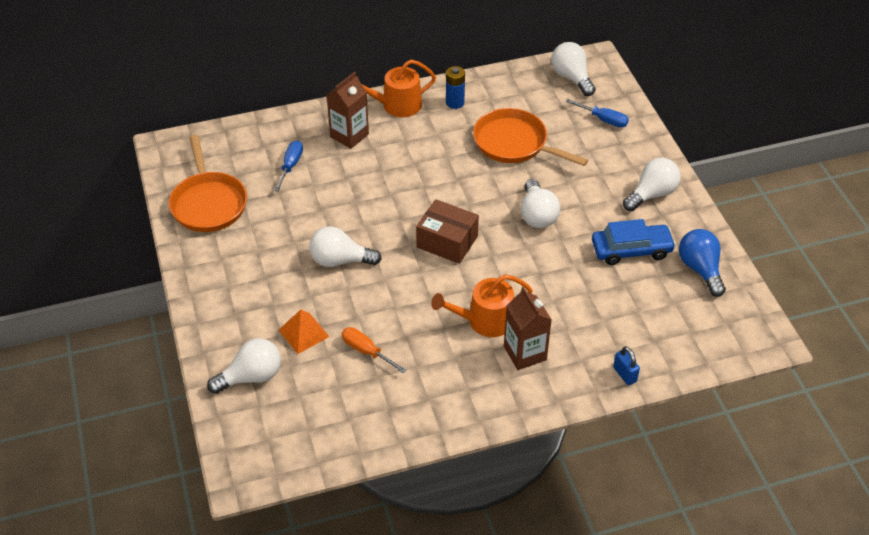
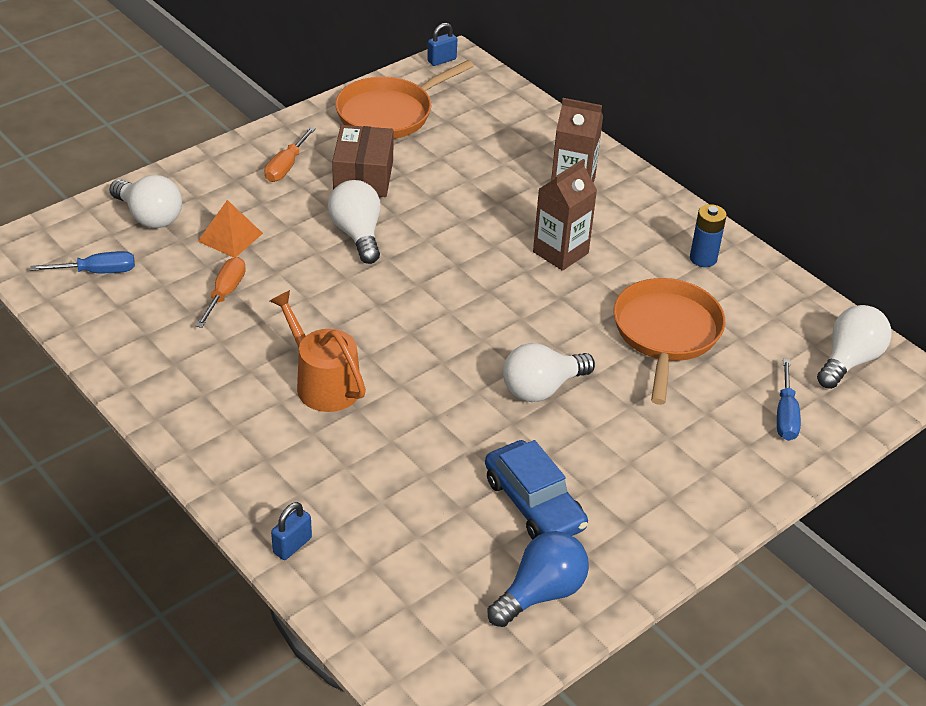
camera: 65 degrees right, 5 degrees down
(160, 155) = (441, 60): none -> blue padlock
(237, 279) = (286, 166): none -> orange screwdriver
(290, 166) = (488, 154): blue screwdriver -> blue screwdriver (97, 272)
(397, 105) = (657, 209): orange watering can -> none
(447, 242) = (440, 315): brown box -> brown box (363, 176)
(525, 353) = (285, 434): brown carton -> brown carton (560, 252)
(652, 194) = (664, 503): white light bulb -> none

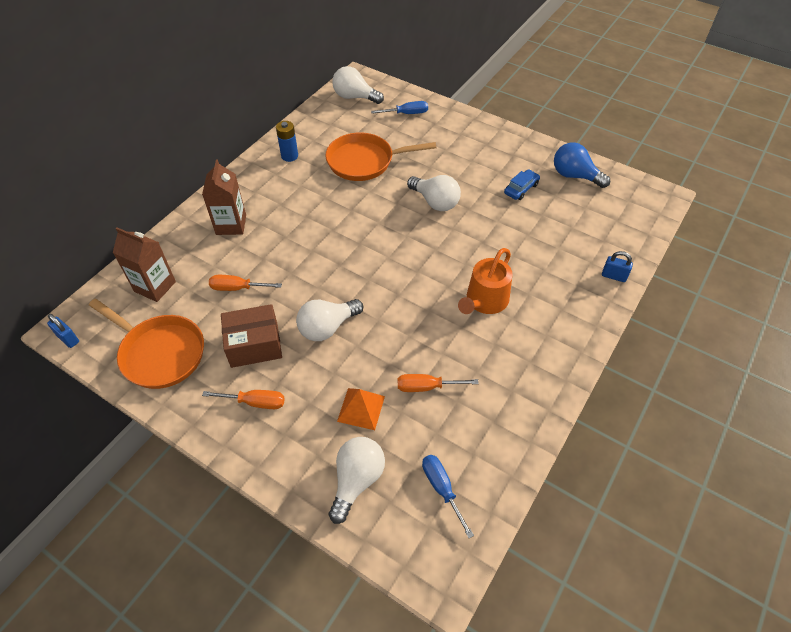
camera: 105 degrees left, 10 degrees up
(457, 176) = (238, 288): none -> orange screwdriver
(534, 503) = (521, 189): blue car -> blue car, size x0.61
(560, 252) = (307, 217): brown carton -> brown carton (155, 286)

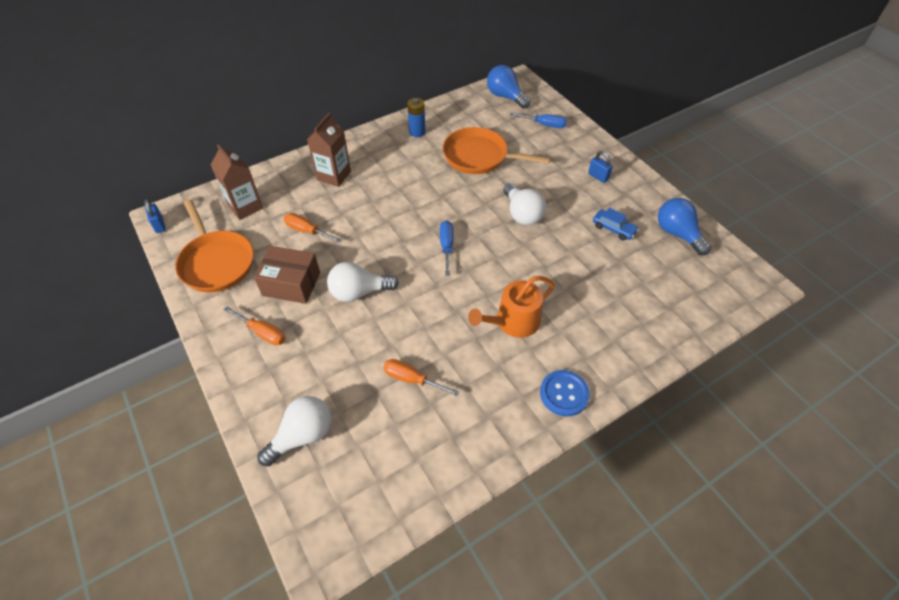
camera: 25 degrees right, 0 degrees up
(355, 97) = (505, 96): white light bulb -> blue light bulb
(361, 408) = (344, 374): orange pyramid -> none
(442, 489) = (369, 477): blue screwdriver -> blue screwdriver (446, 247)
(521, 189) = (613, 228): blue car -> blue car turned 60 degrees clockwise
(563, 346) = (564, 394): none -> blue button
(613, 276) = (658, 346): blue padlock -> blue padlock (598, 176)

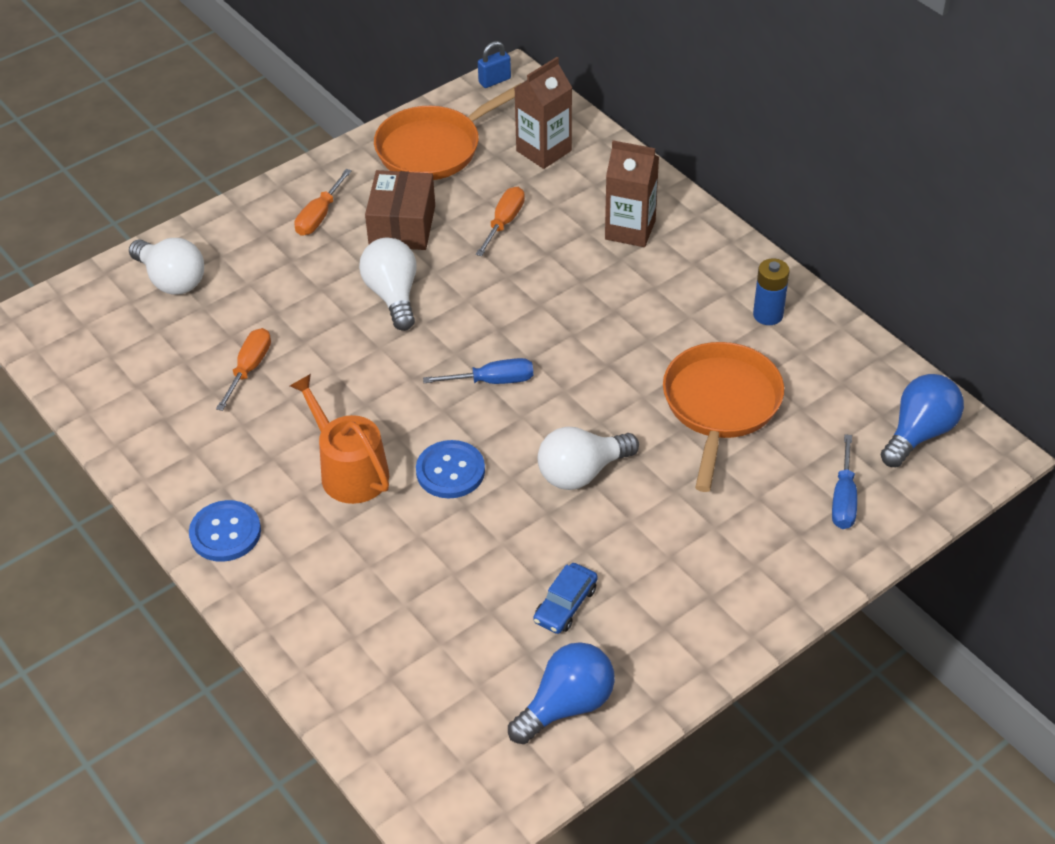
camera: 85 degrees right, 5 degrees down
(517, 271) = (450, 471): none -> blue button
(598, 176) = (704, 585): blue padlock -> none

